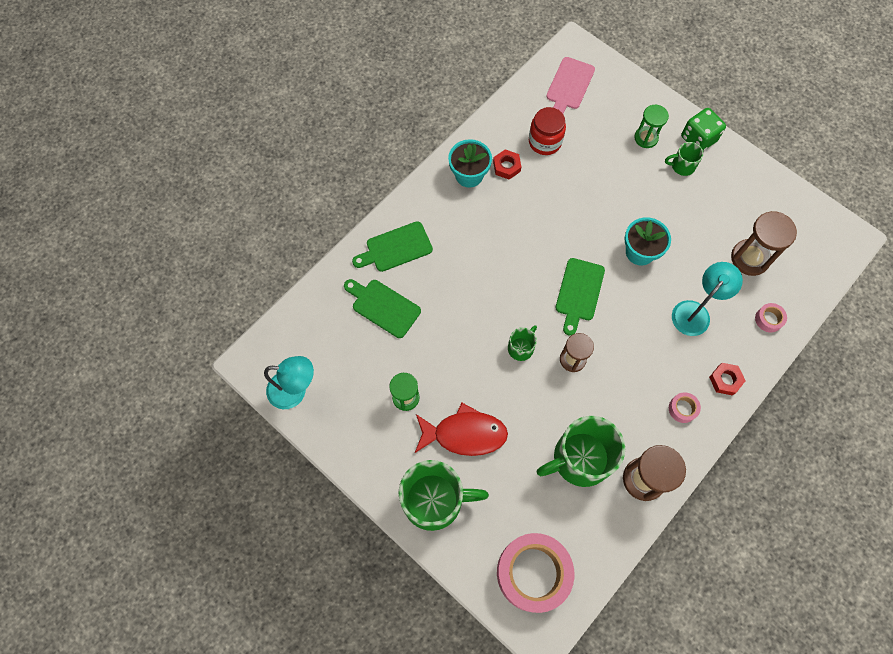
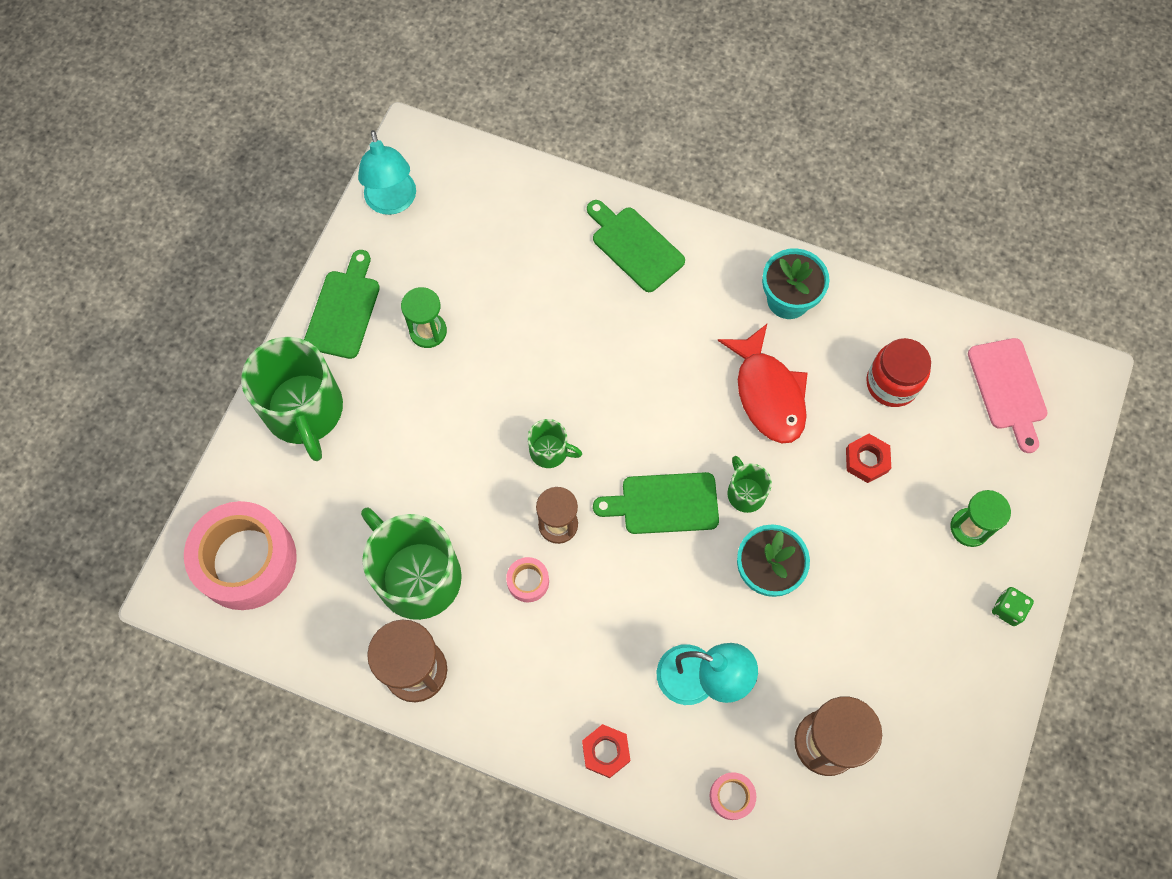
camera: 70 degrees right, 0 degrees up
(383, 307) = (543, 261): green cutting board -> green cutting board (344, 310)
(464, 434) = (403, 418): red fish -> red fish (768, 394)
(506, 166) = (825, 344): red nut -> red nut (866, 460)
(569, 86) = (1008, 389): pink cutting board -> pink cutting board turned 105 degrees counterclockwise
(682, 166) = (945, 596): green mug -> green mug (745, 493)
(682, 409) = (538, 699): pink tape -> pink tape (528, 581)
(698, 139) = (1007, 609): green dice -> green dice, size x0.57

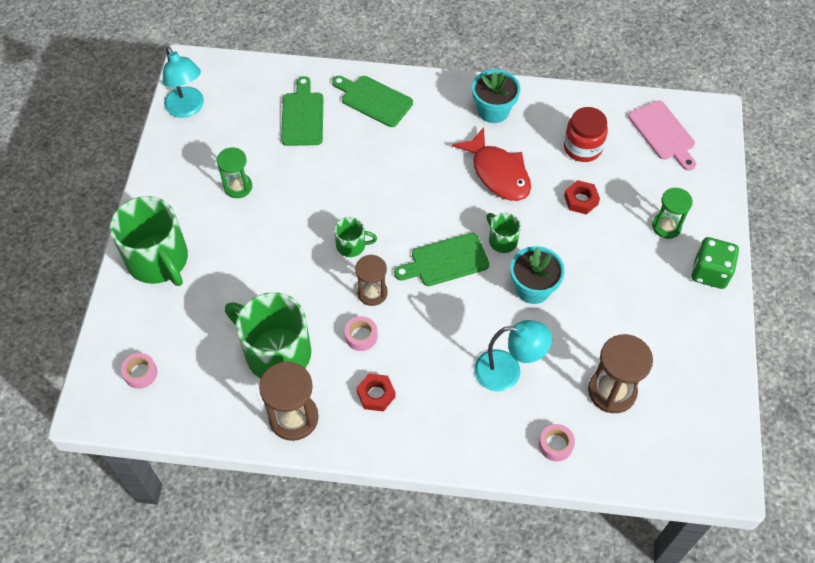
camera: 15 degrees left, 10 degrees down
(246, 560) = (140, 373): pink tape -> pink tape, size x0.42
(344, 310) = (170, 186): green cutting board -> green cutting board (302, 116)
(606, 751) = (453, 438): red nut -> red nut (376, 394)
(1007, 609) = (710, 272): green dice -> green dice, size x1.76

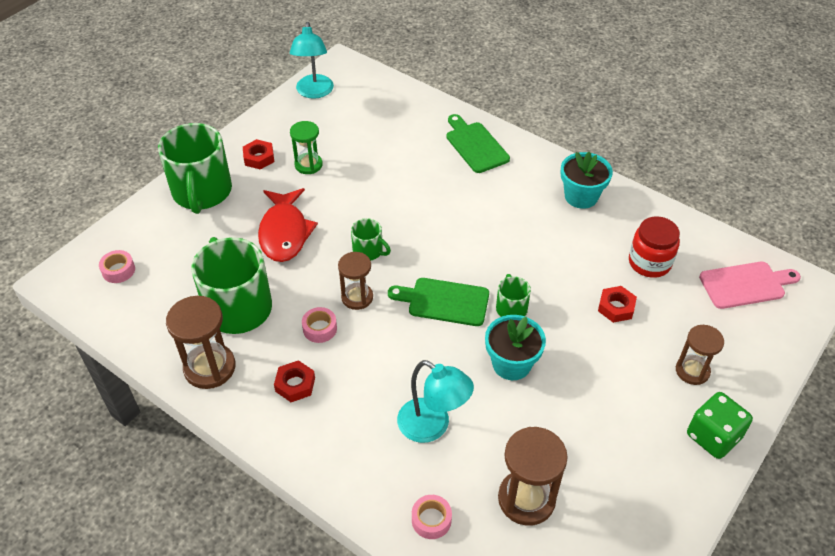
camera: 30 degrees right, 10 degrees down
(186, 200) = (259, 158): none -> red nut
(302, 116) = (403, 134): green cutting board -> none
(498, 173) = (548, 249): red fish -> red fish (284, 232)
(663, 133) = (745, 284): pink cutting board -> pink cutting board turned 105 degrees counterclockwise
(666, 226) = (692, 371): green hourglass -> brown hourglass

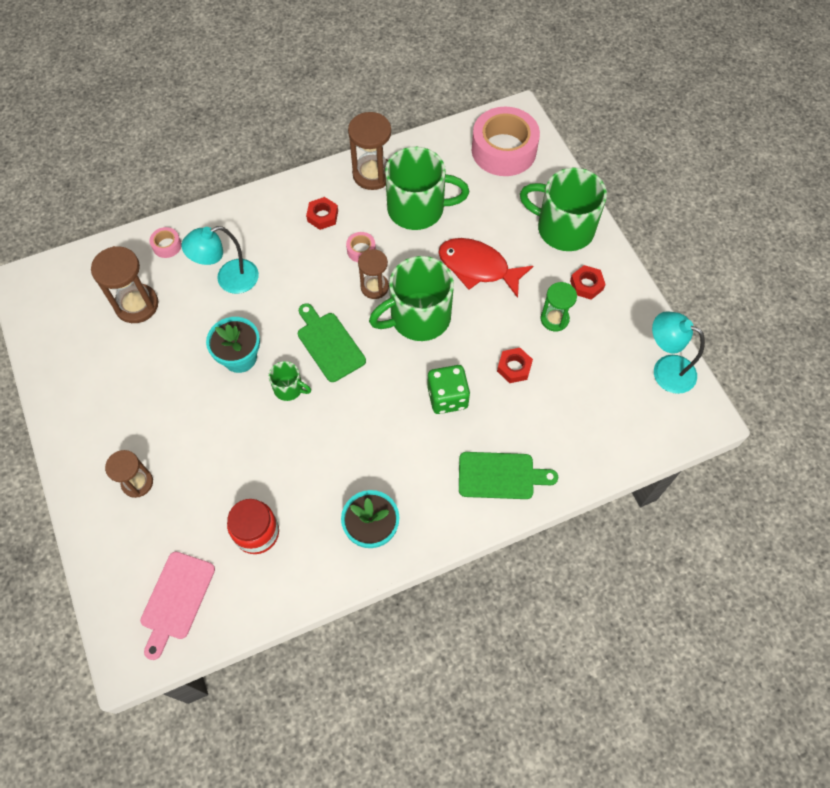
camera: 120 degrees right, 15 degrees up
(118, 270) = (504, 150): pink tape -> pink tape, size x2.40
(368, 251) = (418, 317): green mug -> green mug, size x2.12
(444, 301) = (329, 344): green cutting board -> green cutting board turned 75 degrees counterclockwise
(616, 307) = (233, 469): red nut -> red nut (514, 367)
(713, 436) = (80, 454): green dice -> green dice (447, 397)

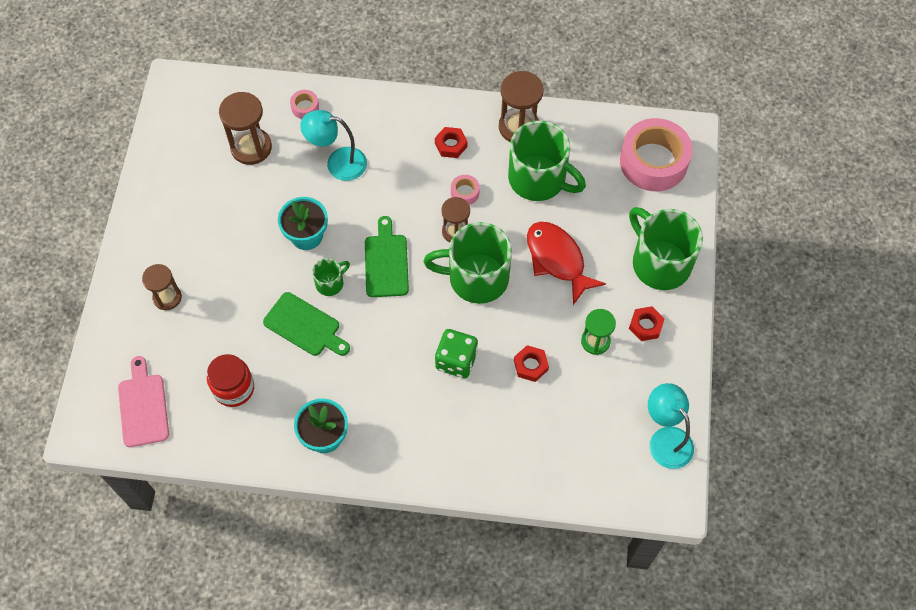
camera: 30 degrees right, 0 degrees up
(176, 599) = (143, 406): pink cutting board -> pink cutting board turned 120 degrees clockwise
(289, 388) = (330, 283): green mug -> green mug turned 90 degrees counterclockwise
(500, 476) = (458, 451): green cutting board -> green cutting board (305, 326)

